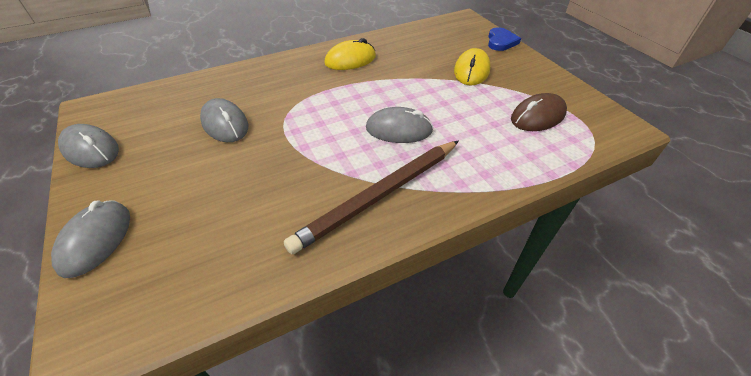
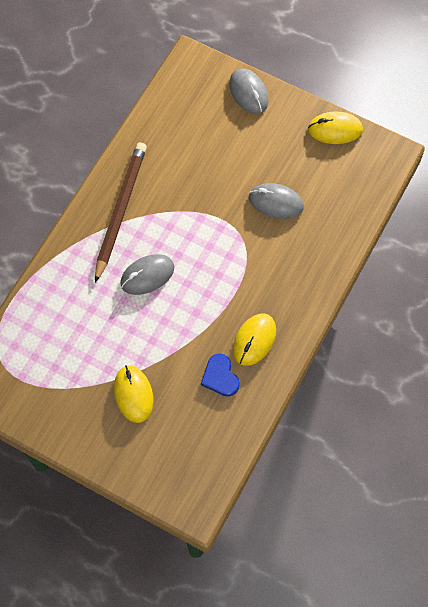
camera: 145 degrees right, 20 degrees up
(91, 150) = (335, 129): grey mouse -> yellow mouse
(501, 42) = (130, 473): blue heart -> blue heart (220, 377)
(537, 116) = (49, 358): brown mouse -> none

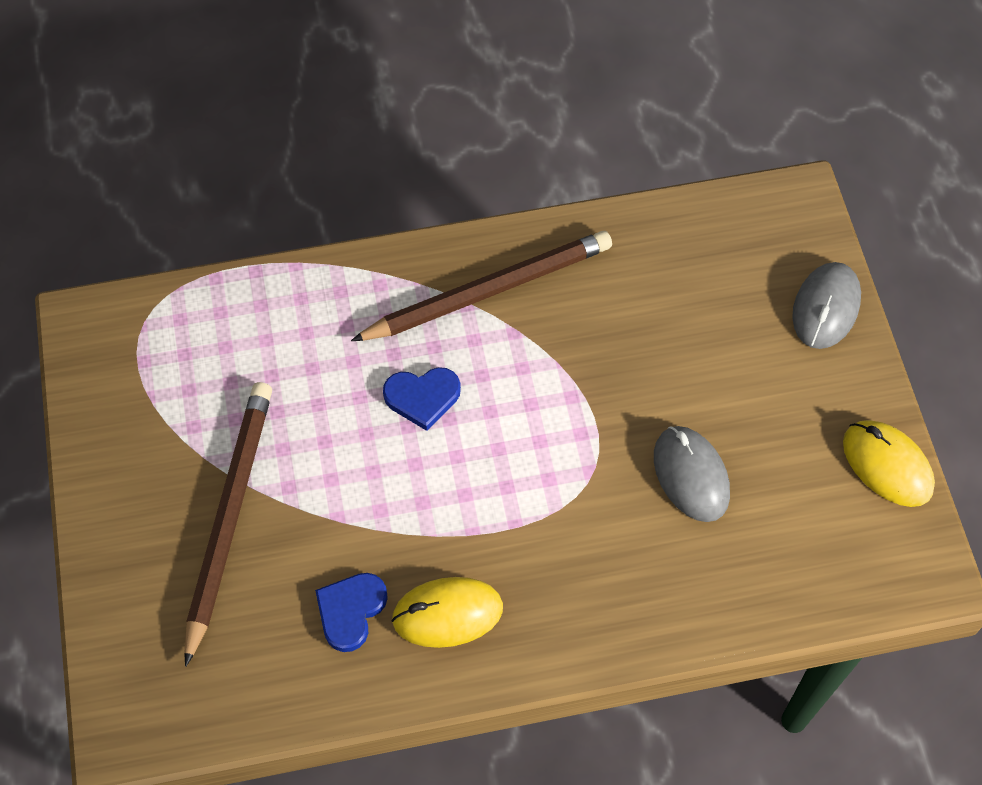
camera: 50 degrees right, 5 degrees down
(133, 394) = (229, 517): yellow mouse -> brown pencil
(147, 275) = (422, 397): grey mouse -> blue heart

